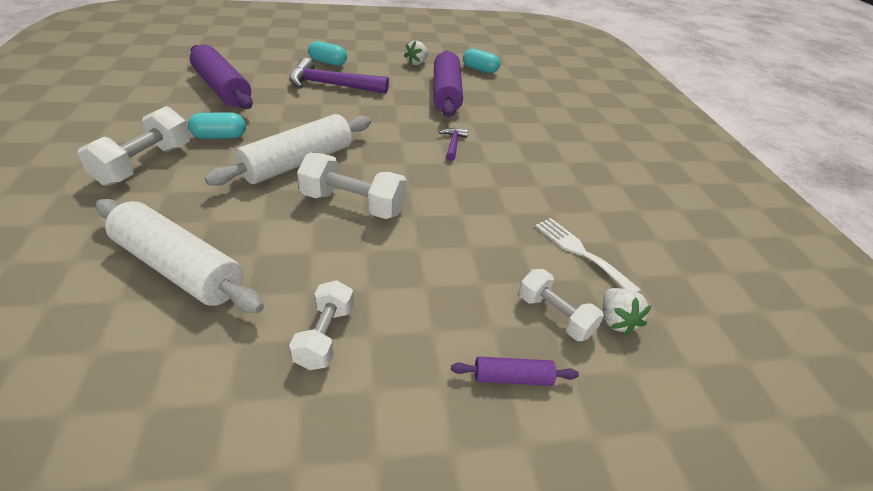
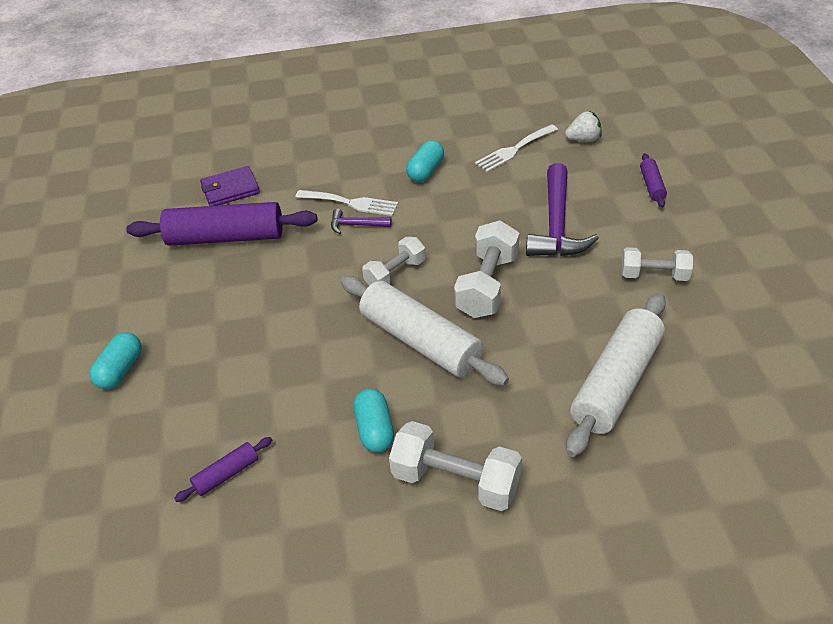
camera: 85 degrees left, 5 degrees up
(222, 88) = (226, 474): purple rolling pin -> purple rolling pin, size x0.45
(331, 85) = (206, 351): purple hammer -> purple hammer (556, 225)
(417, 63) = (122, 272): white strawberry -> none
(480, 70) = (146, 210): turquoise capsule -> turquoise capsule (425, 171)
(484, 144) = (351, 203): none -> white fork
(503, 96) = (230, 189): none -> purple wallet
(555, 316) = (589, 166): white dumbbell -> white dumbbell (395, 274)

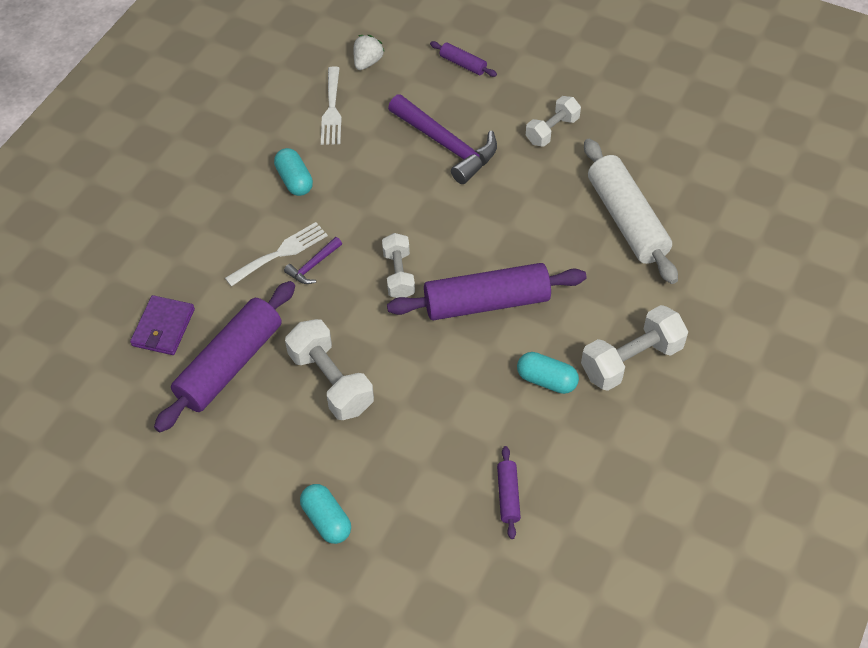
camera: 55 degrees left, 10 degrees up
(421, 341) = (486, 302): white rolling pin -> purple rolling pin
(487, 285) = (468, 227): white dumbbell -> white dumbbell (331, 381)

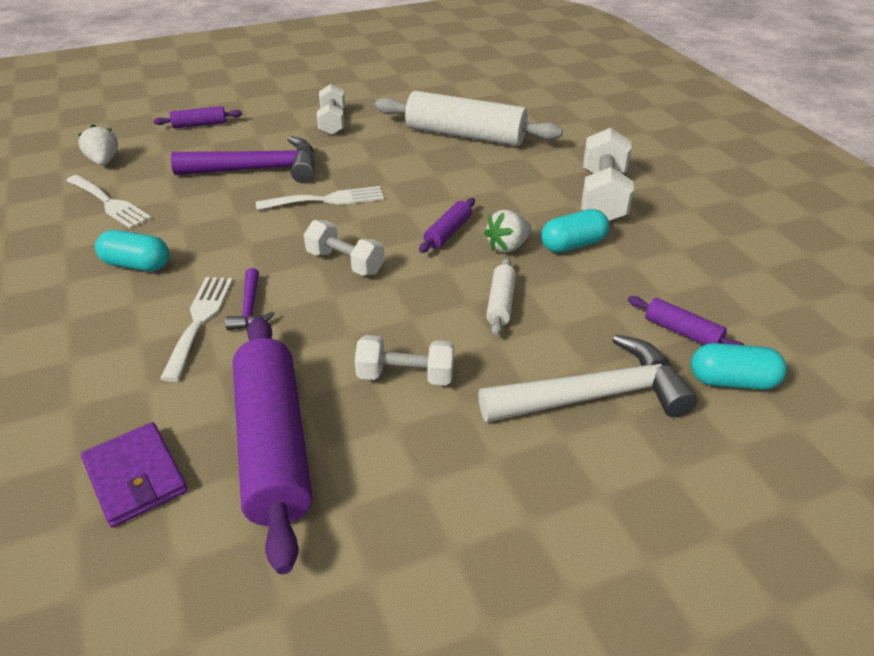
camera: 50 degrees left, 15 degrees down
(326, 520) = (588, 487): turquoise capsule -> turquoise capsule (732, 381)
(331, 381) = (405, 376): white dumbbell -> white dumbbell, size x0.65
(401, 482) = (595, 396): none -> white hammer
(440, 382) = (501, 303): none -> white rolling pin
(453, 210) = (327, 200): none -> white fork
(486, 302) = (448, 232): purple rolling pin -> purple rolling pin, size x0.45
(505, 345) = (507, 246): none -> white strawberry

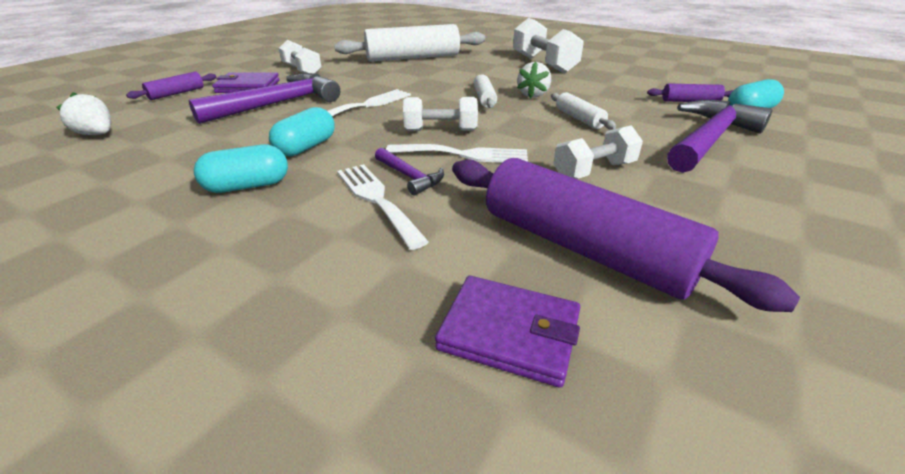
camera: 35 degrees left, 5 degrees down
(109, 203) = (148, 157): white fork -> white fork (464, 154)
(261, 133) = (248, 86): none -> purple wallet
(448, 232) = (484, 98): purple rolling pin -> white rolling pin
(573, 245) = (567, 85): turquoise capsule -> turquoise capsule (306, 147)
(595, 396) = (709, 139): white hammer -> purple hammer

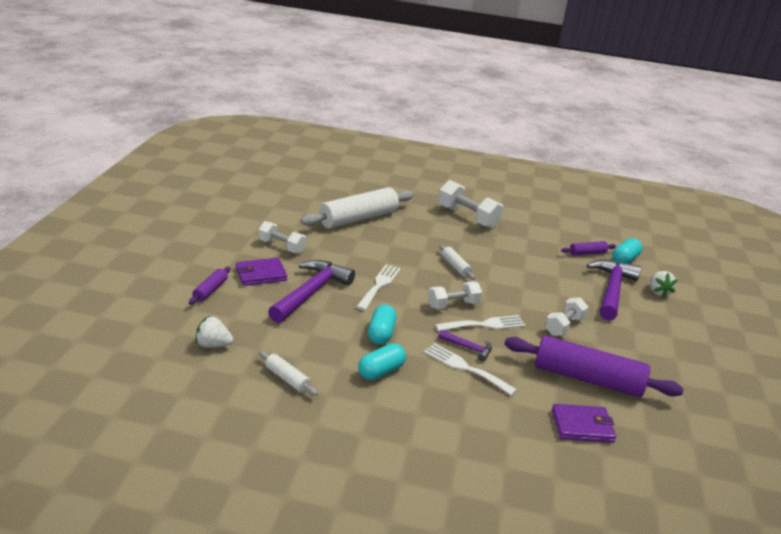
camera: 25 degrees left, 5 degrees down
(533, 95) = (485, 258): white strawberry -> white strawberry (658, 292)
(579, 119) = (530, 280): white rolling pin -> white rolling pin (287, 379)

